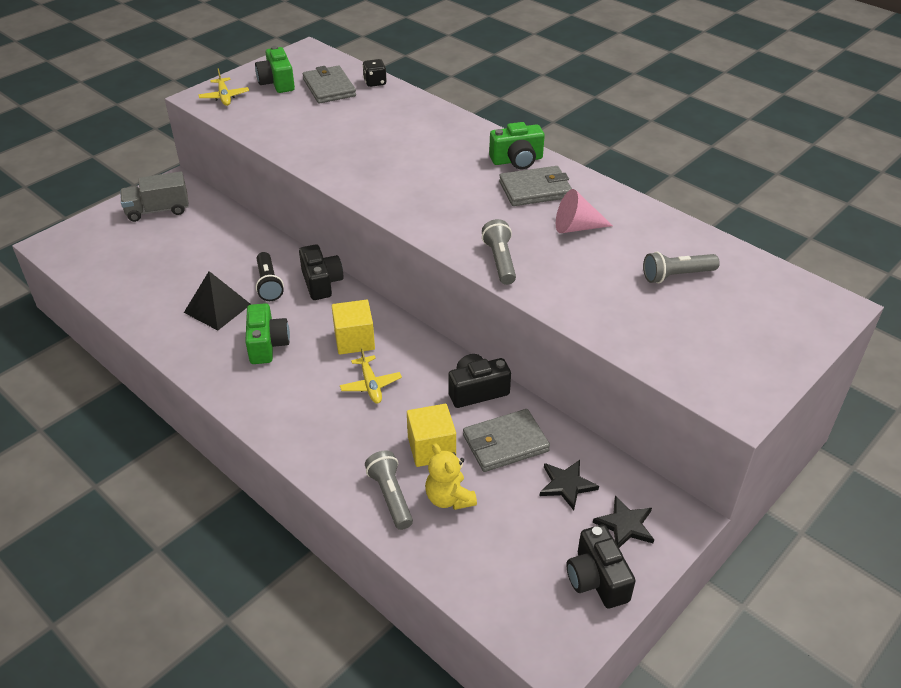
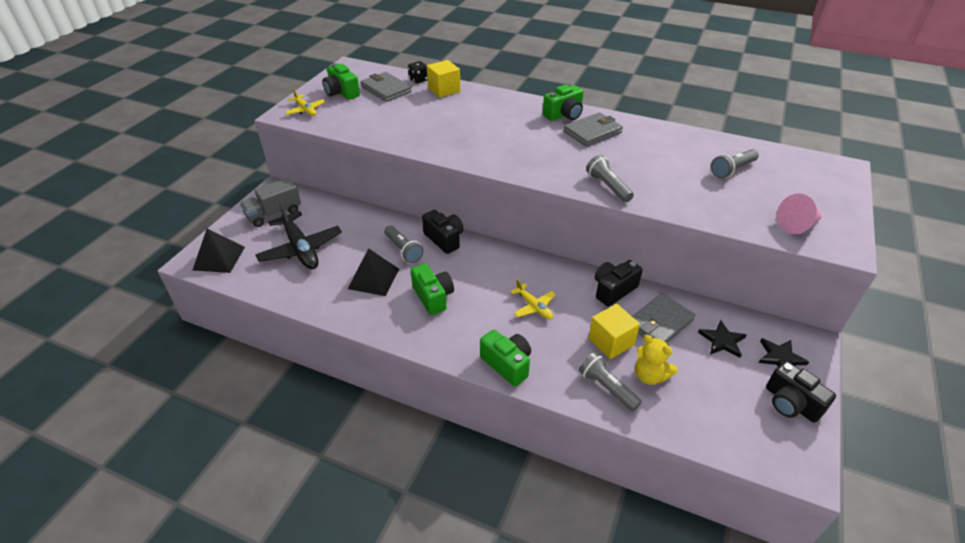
camera: 20 degrees left, 0 degrees up
(76, 247) = (219, 258): none -> black pyramid
(162, 256) = (300, 249): none -> black plane
(269, 284) = (403, 250): black flashlight -> grey flashlight
(298, 439) = (507, 364): none -> green camera
(354, 340) = (498, 276): yellow cube -> yellow cube (444, 90)
(576, 227) = (641, 152): pink cone -> pink cone (797, 225)

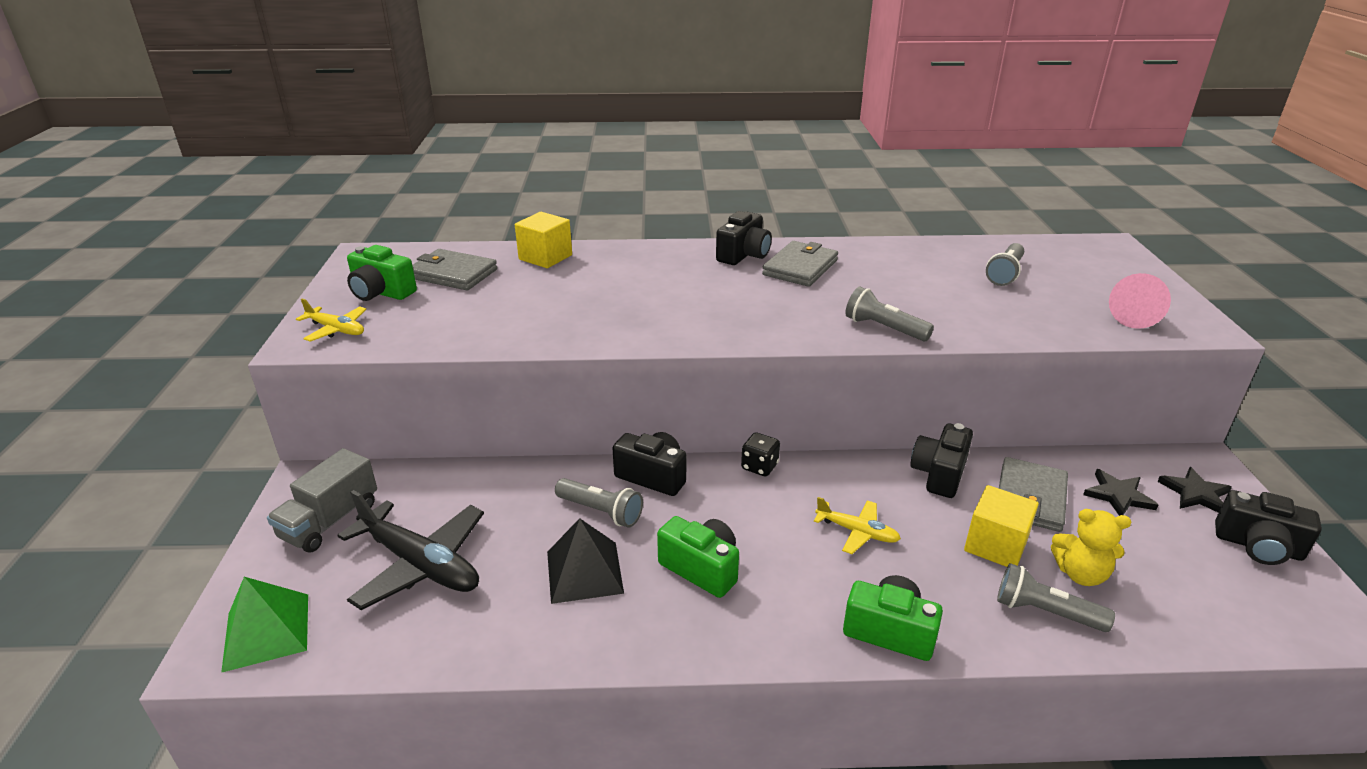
camera: 25 degrees left, 10 degrees down
(219, 258) = (267, 631): black pyramid -> green pyramid
(418, 80) = (495, 252): black dice -> black dice (759, 466)
(564, 115) = (743, 255): green camera -> black camera

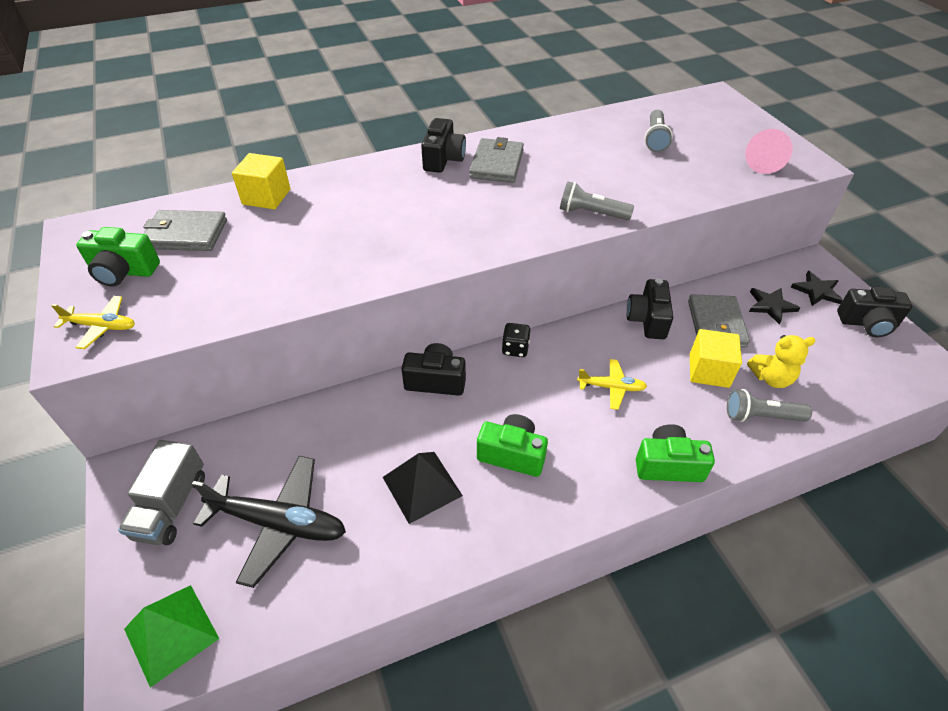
camera: 20 degrees left, 15 degrees up
(601, 511) = (409, 426): grey flashlight -> none

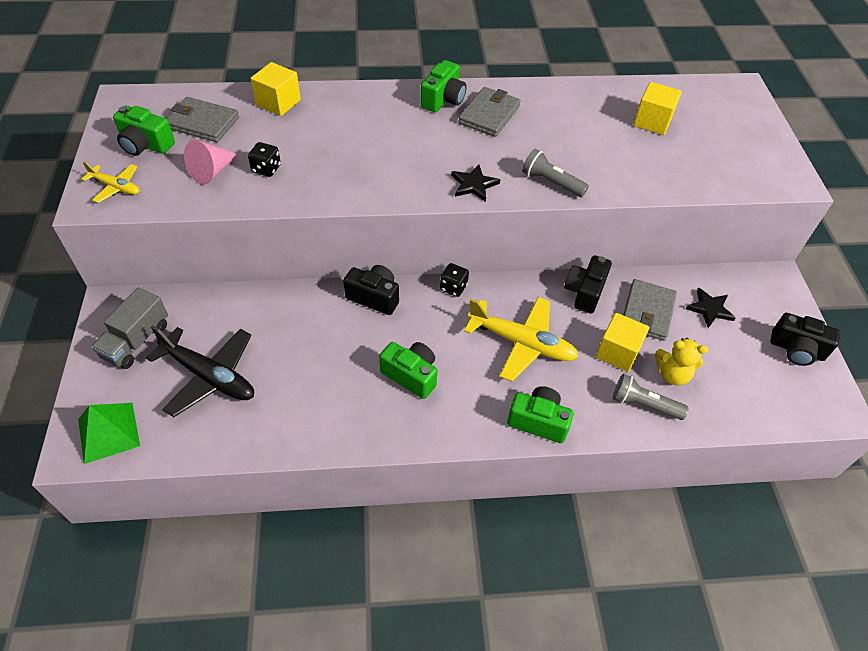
camera: 15 degrees right, 5 degrees up
(280, 266) = (266, 169): none -> black dice
(422, 486) = (328, 380): black pyramid -> none
(443, 159) = (443, 99): black camera -> green camera
(611, 387) = (522, 343): yellow plane -> yellow plane, size x1.87
(655, 139) = (652, 122): grey flashlight -> yellow cube
(762, 163) = (745, 169): pink cone -> pink cone (212, 171)
(817, 291) = (764, 306): black star -> black star (474, 185)

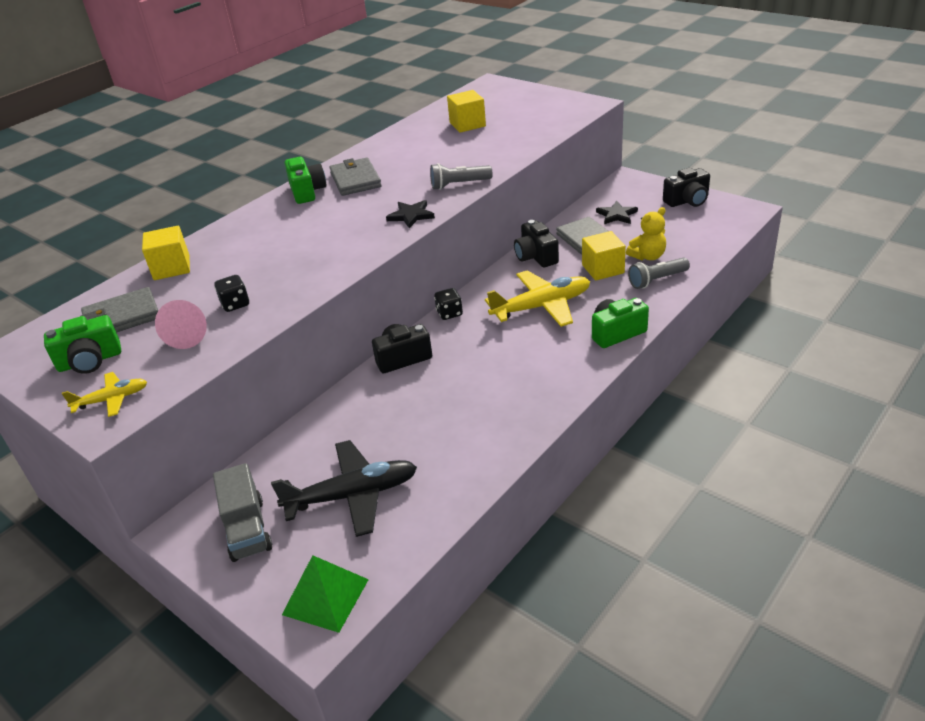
camera: 40 degrees left, 15 degrees down
(411, 375) = (501, 375): green camera -> none

